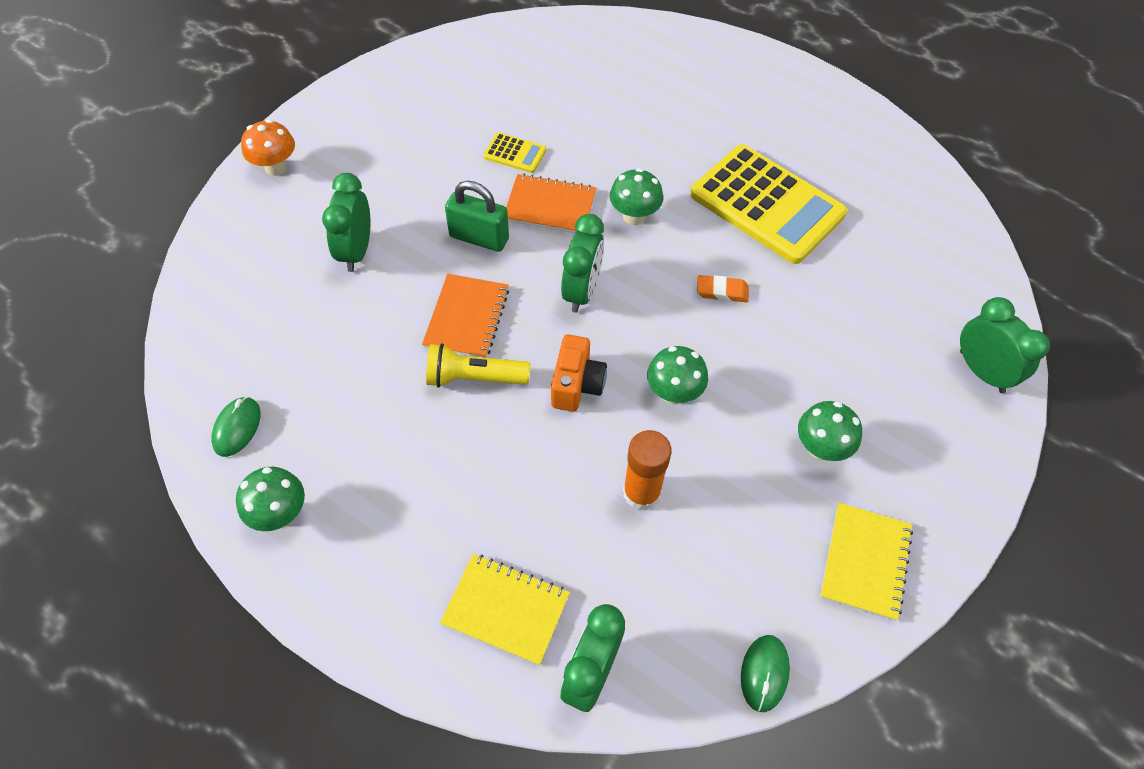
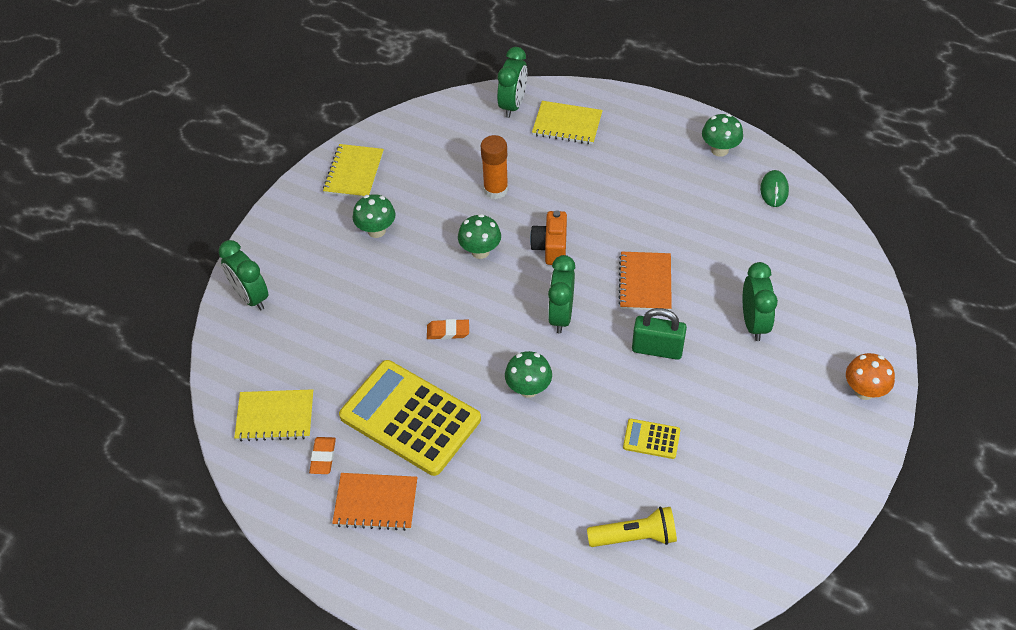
camera: 175 degrees right, 5 degrees down
(474, 378) = (625, 242): yellow flashlight -> yellow flashlight (635, 536)
(550, 206) = (604, 388): orange notebook -> orange notebook (376, 503)
(764, 673) = (417, 117): green mouse -> none
(858, 180) = (323, 457): none -> orange eraser
(917, 225) = (275, 417): none -> yellow notebook

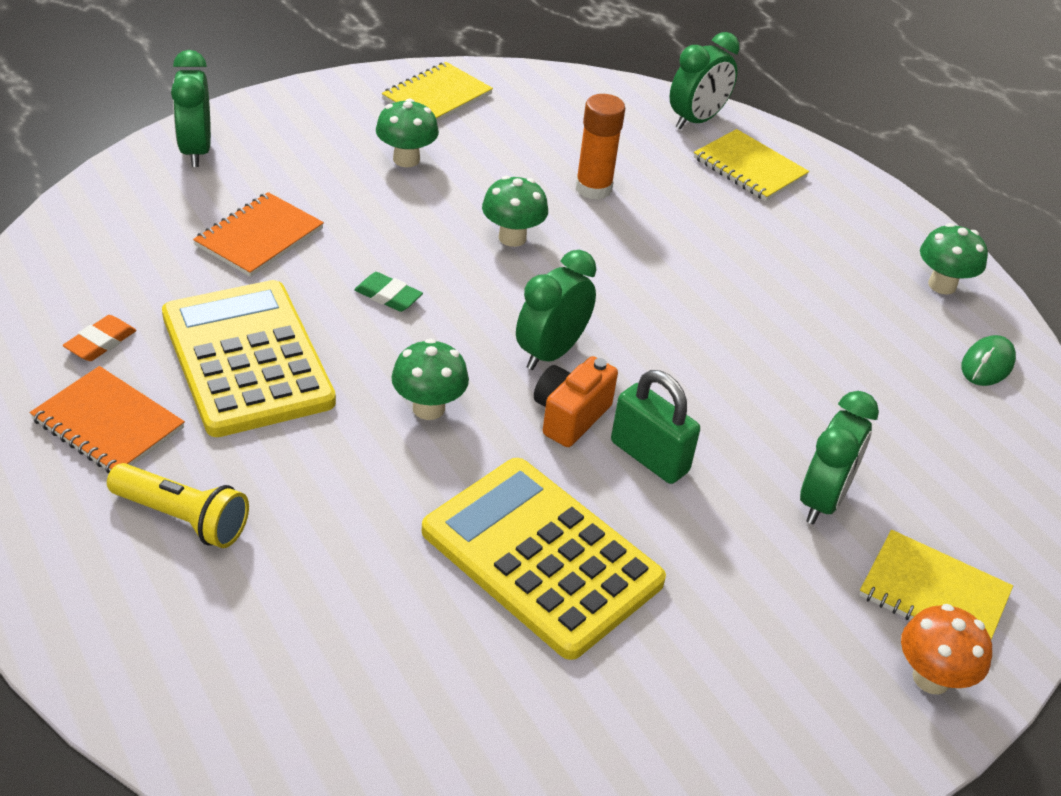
camera: 25 degrees right, 10 degrees down
(275, 417) = (93, 273): yellow notebook -> yellow notebook (933, 594)
(448, 331) = (388, 296): orange eraser -> green eraser
(550, 247) = (608, 276): orange camera -> orange camera (570, 416)
(635, 536) = (402, 663): yellow flashlight -> yellow flashlight (183, 518)
(645, 283) = (702, 375): orange notebook -> orange notebook (259, 237)
(651, 439) = (541, 557): yellow calculator -> yellow calculator, size x2.36

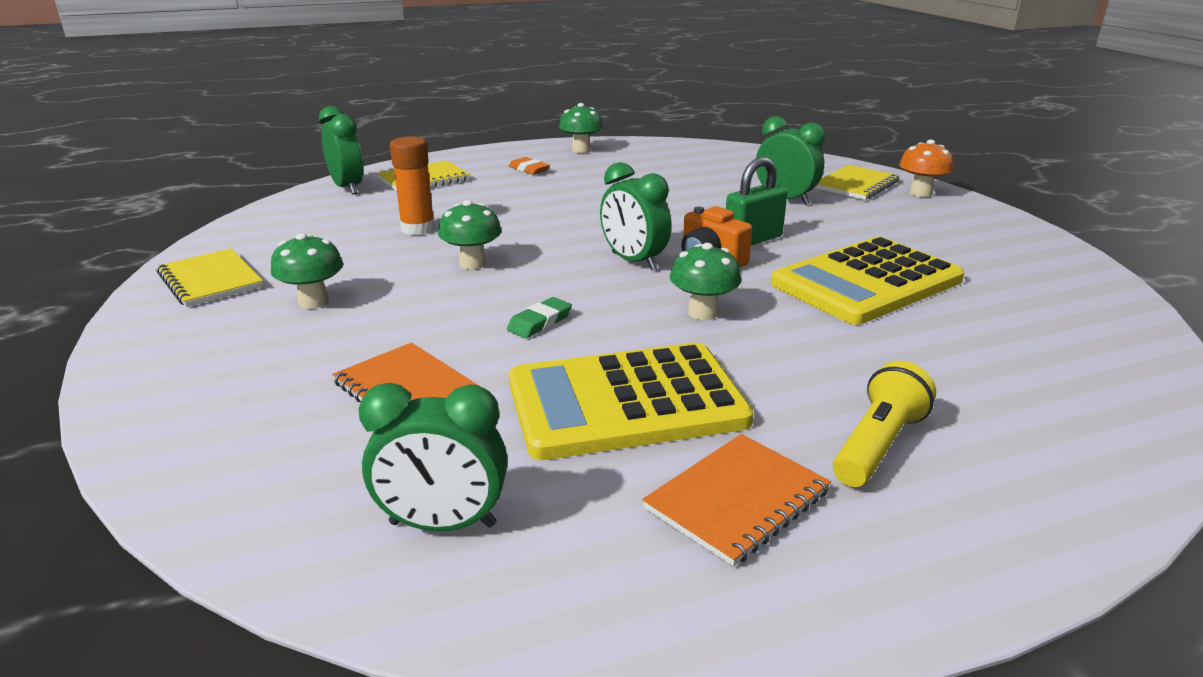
camera: 75 degrees left, 15 degrees down
(100, 342) = (580, 511): orange eraser -> orange eraser (529, 169)
(196, 151) = (185, 434): green clock -> green clock (443, 524)
(987, 364) = (659, 151): green mouse -> none

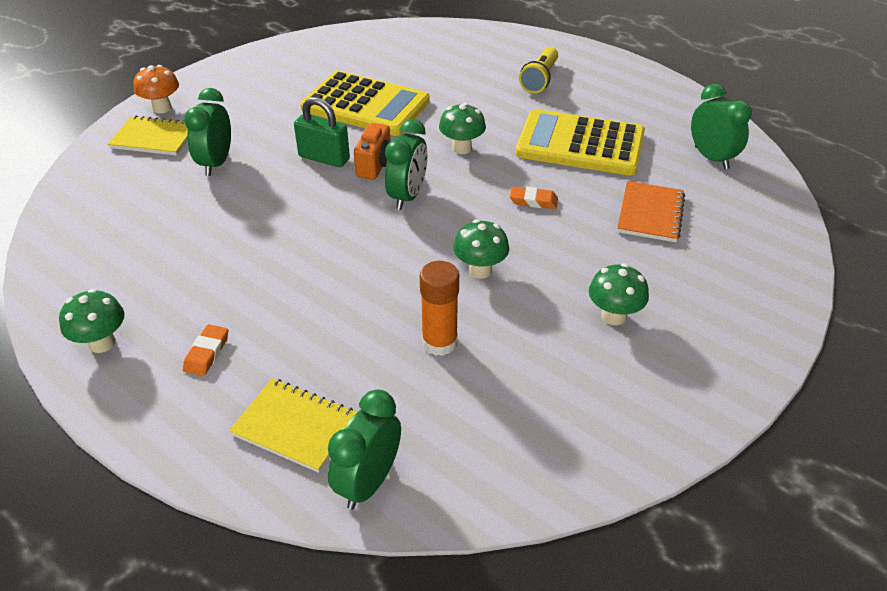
camera: 120 degrees left, 15 degrees up
(210, 280) = (650, 406): yellow notebook -> none
(540, 322) = (533, 201): green eraser -> orange eraser
(626, 402) = (580, 144): yellow calculator -> yellow calculator turned 150 degrees clockwise
(737, 500) = (613, 101): orange notebook -> none
(877, 445) = (540, 79): yellow flashlight -> yellow flashlight turned 75 degrees counterclockwise

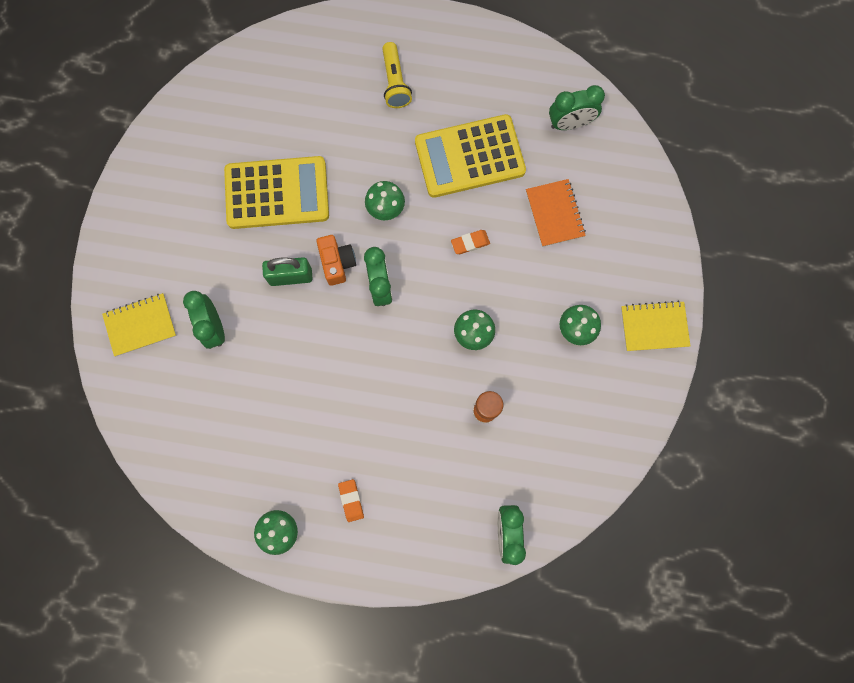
camera: 30 degrees left, 35 degrees up
(162, 108) = (114, 286): orange mushroom -> none
(295, 426) = (442, 520): yellow notebook -> yellow notebook (654, 326)
(711, 158) = (570, 124): green clock -> green clock turned 135 degrees clockwise

